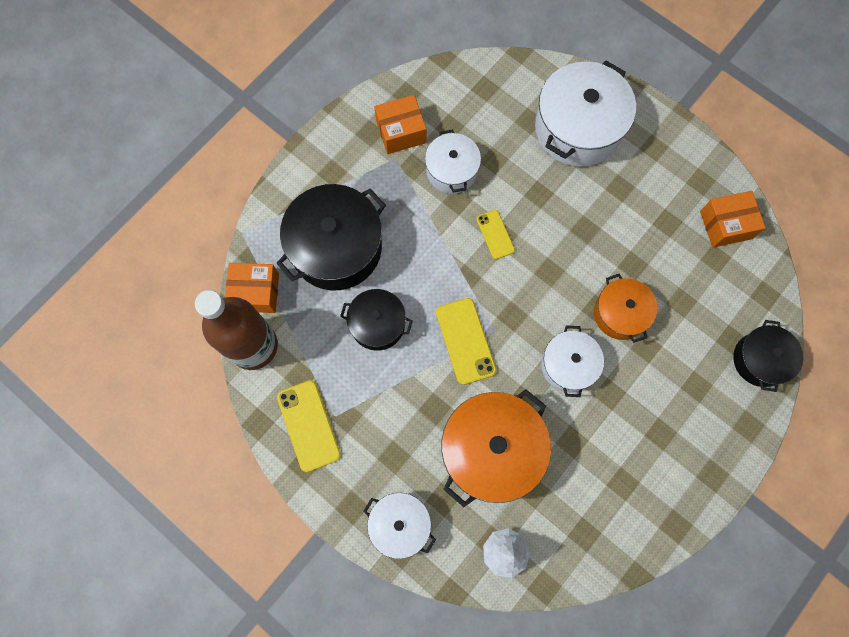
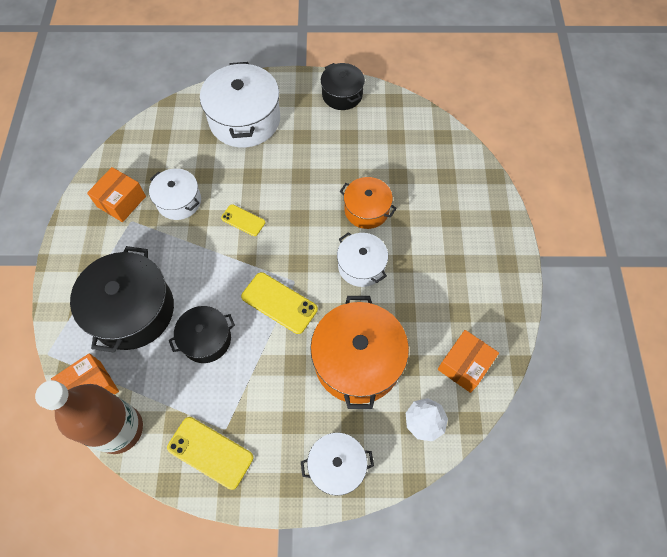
camera: 40 degrees left, 10 degrees down
(725, 225) = (385, 114): orange box -> orange box (464, 365)
(759, 360) = (472, 175): black pot -> black pot (342, 95)

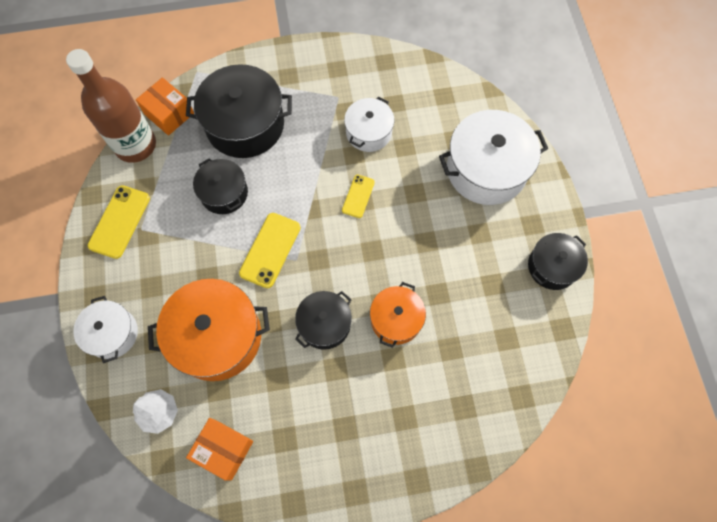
camera: 80 degrees right, 5 degrees up
(121, 201) = (358, 83): orange box -> none
(361, 266) = (324, 324): white pot -> black pot

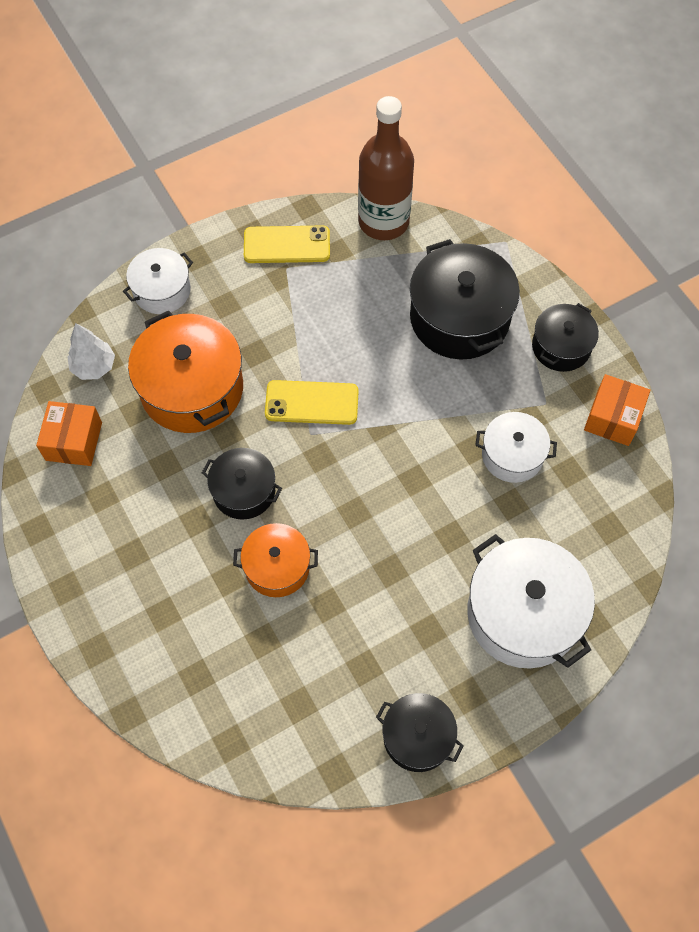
camera: 70 degrees right, 5 degrees down
(169, 114) = (437, 237): orange box -> orange box (612, 418)
(224, 193) = (362, 330): black pot -> black pot (561, 346)
(358, 196) = (419, 472): yellow phone -> none

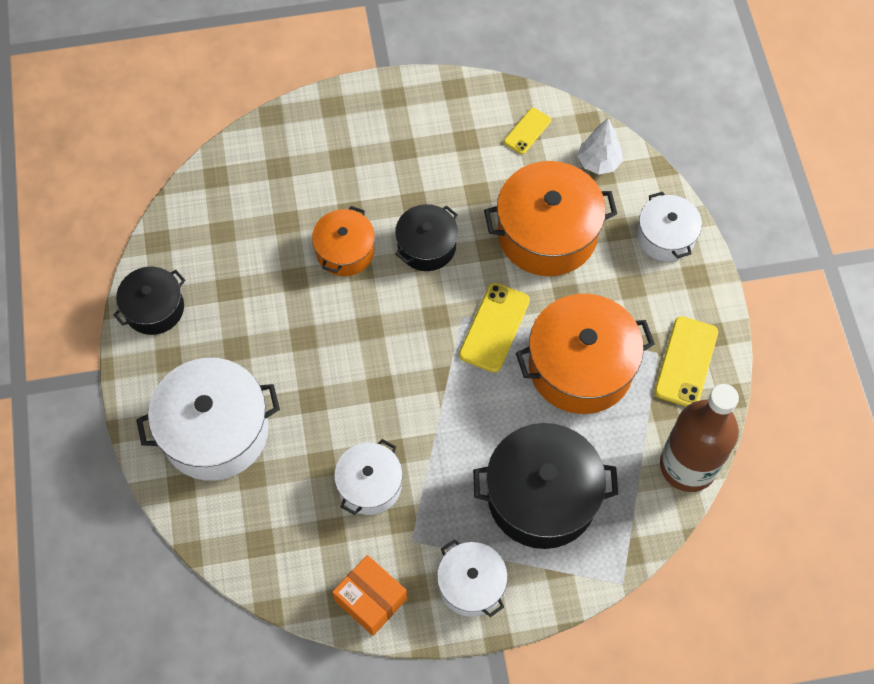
camera: 110 degrees right, 0 degrees up
(74, 441) = (527, 131): orange box -> yellow phone
(324, 322) = (580, 367): none -> orange pot
(561, 346) = (471, 584): black pot -> white pot

